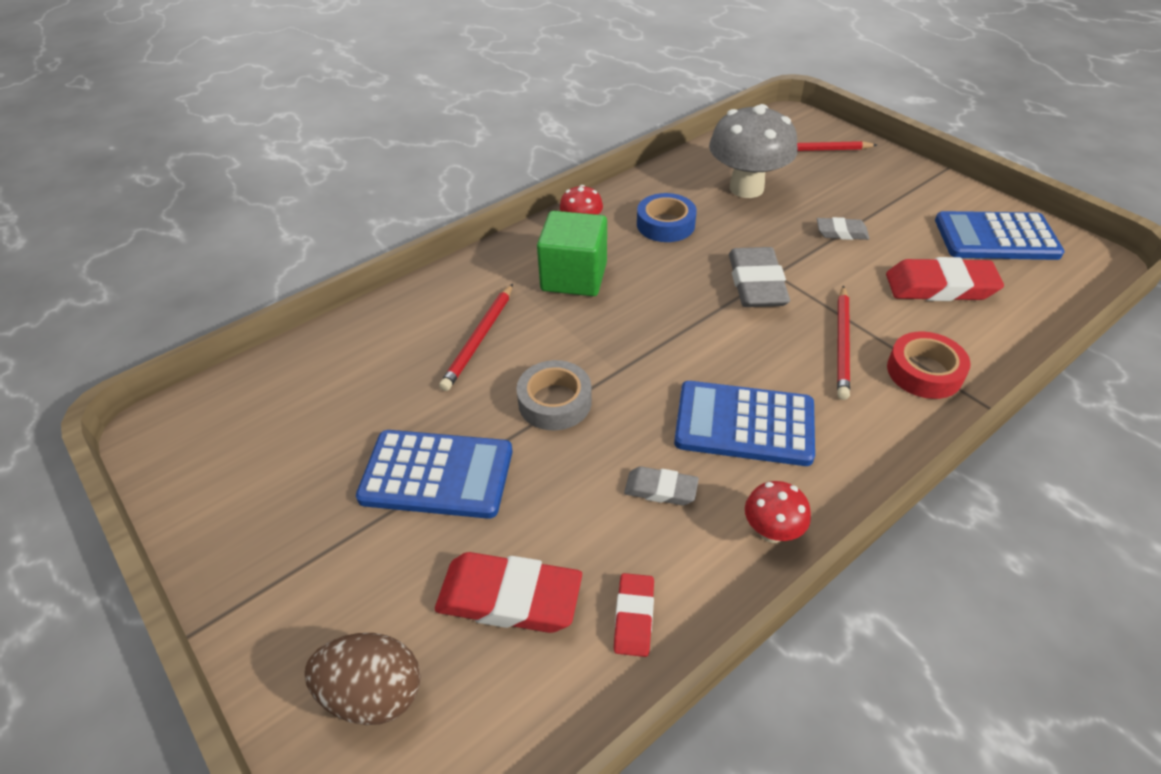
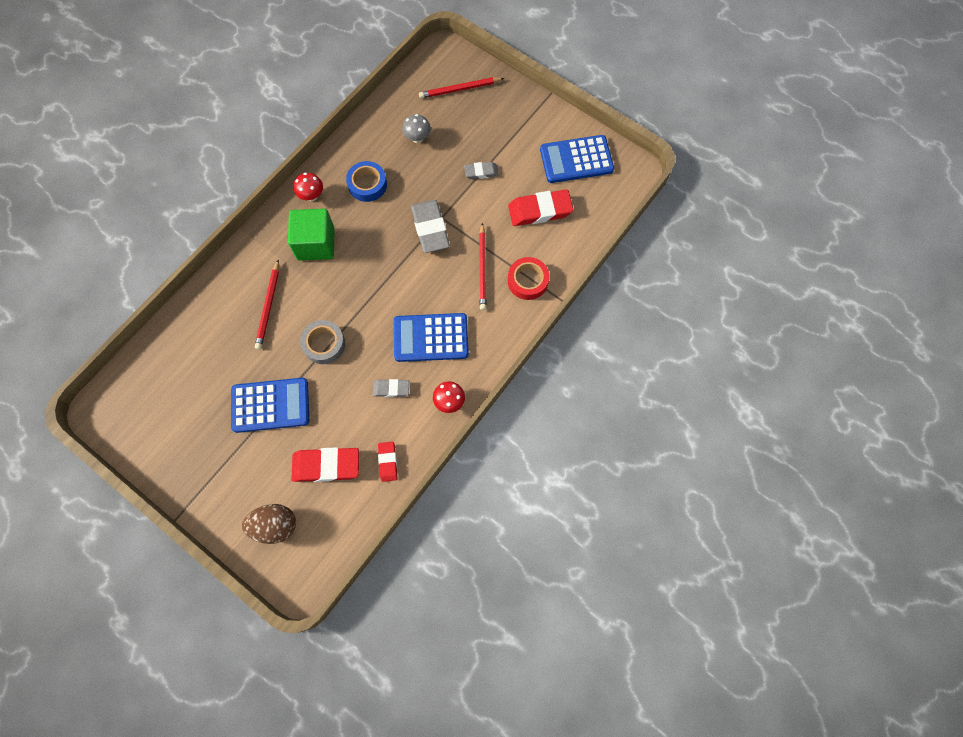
camera: 15 degrees left, 25 degrees up
(746, 188) = (417, 138): grey mushroom -> grey mushroom, size x0.49

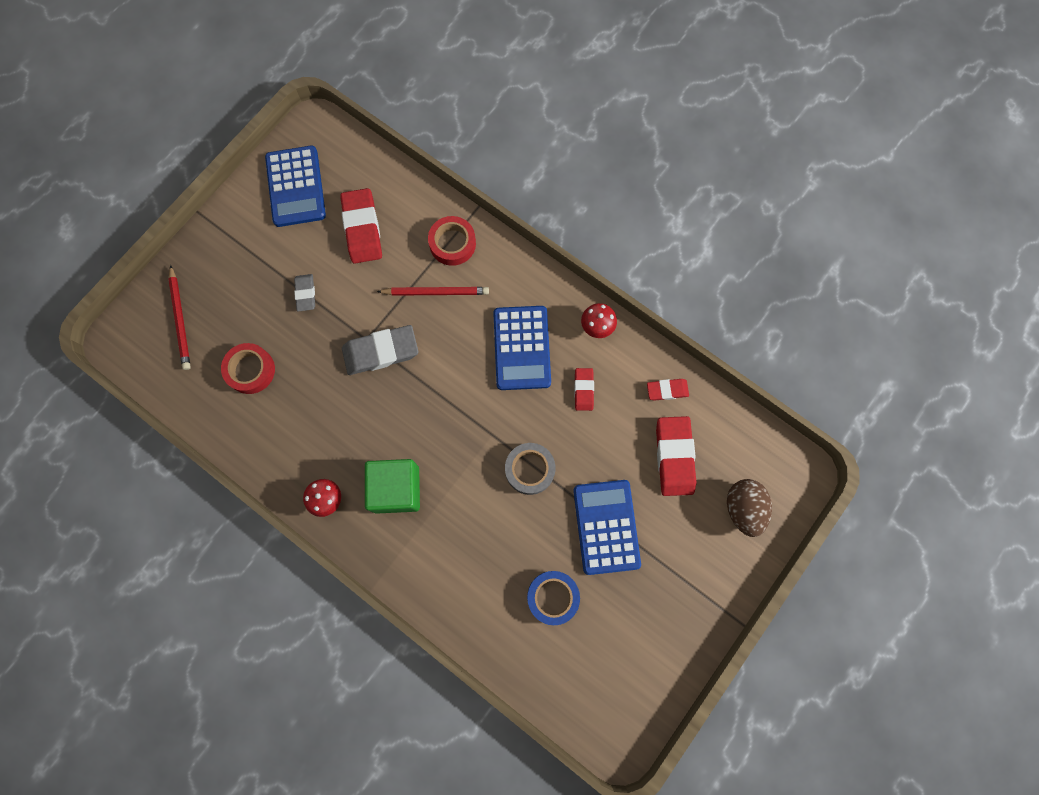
camera: 90 degrees left, 5 degrees up
(269, 306) = (481, 541): red pencil -> none
(367, 184) = (314, 430): blue tape -> blue tape (553, 597)
(391, 389) = (583, 390): grey eraser -> red eraser
(417, 138) = (250, 370): grey mushroom -> red tape

